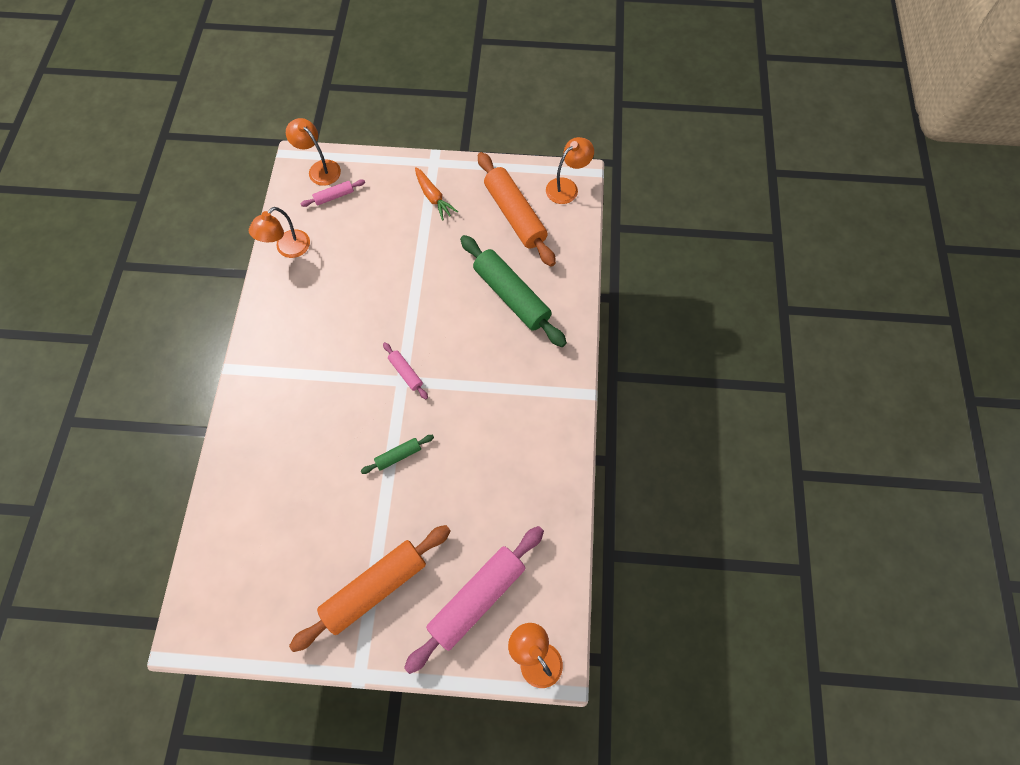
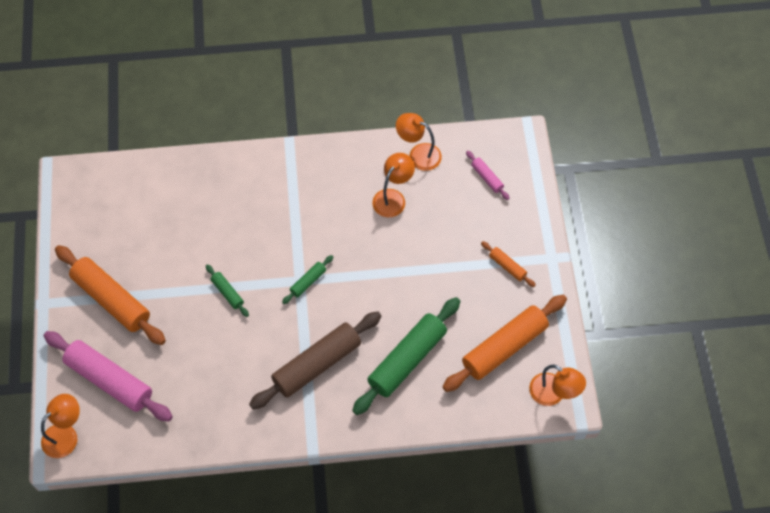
camera: 80 degrees right, 5 degrees down
(320, 168) = (517, 157): orange lamp -> orange lamp (393, 197)
(406, 373) = (308, 282): pink rolling pin -> green rolling pin
(433, 197) = (507, 266): orange carrot -> orange rolling pin
(500, 377) = (317, 365): none -> brown rolling pin

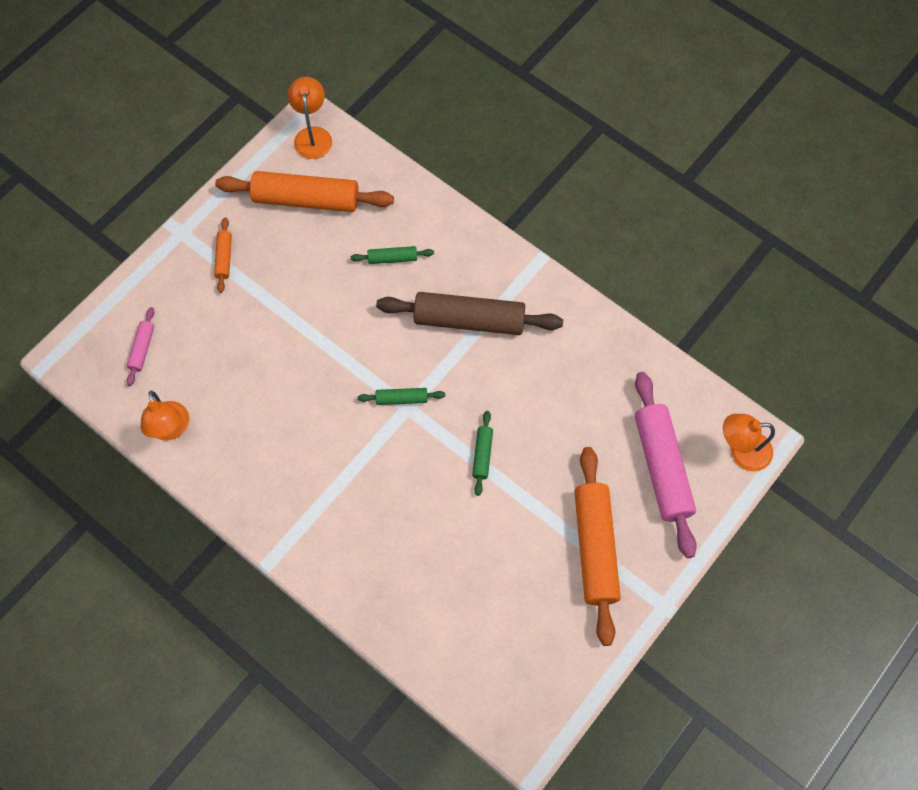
camera: 135 degrees left, 5 degrees up
(393, 197) = (242, 408): orange lamp -> none
(407, 360) = (392, 258): green rolling pin -> green rolling pin, size x0.46

